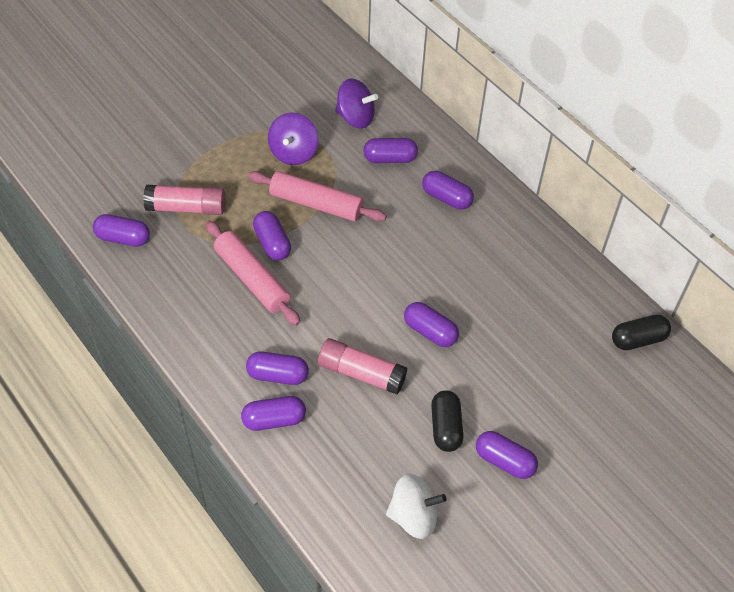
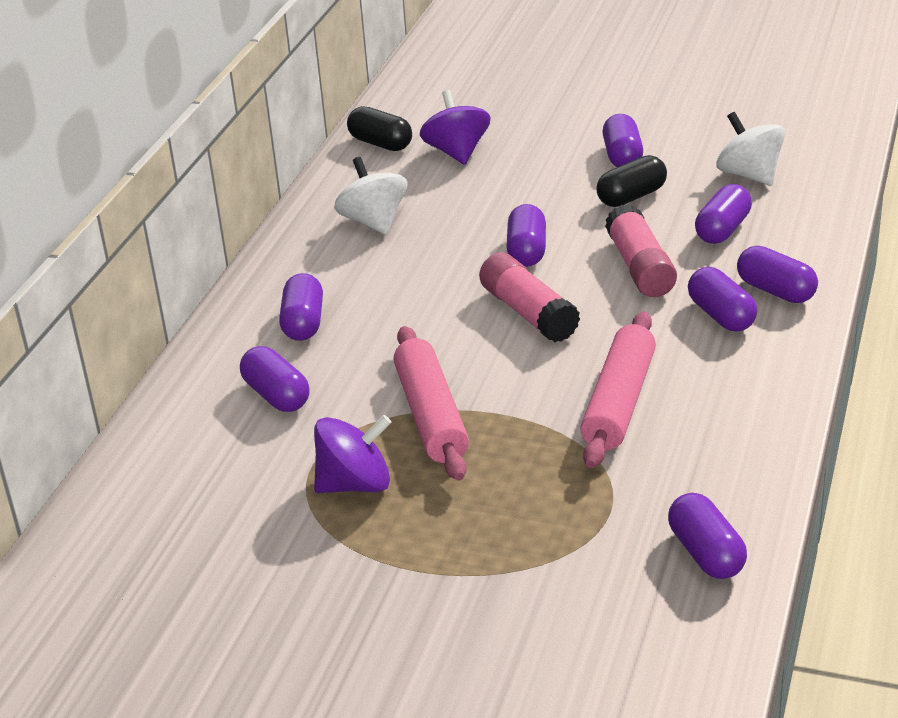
camera: 120 degrees left, 20 degrees down
(187, 208) = (577, 526): pink glue stick -> pink glue stick (528, 313)
(272, 243) = (542, 416): purple capsule -> purple capsule (722, 230)
(355, 117) = (220, 464): purple spinning top -> purple spinning top (457, 152)
(531, 281) = (373, 222): none -> white spinning top

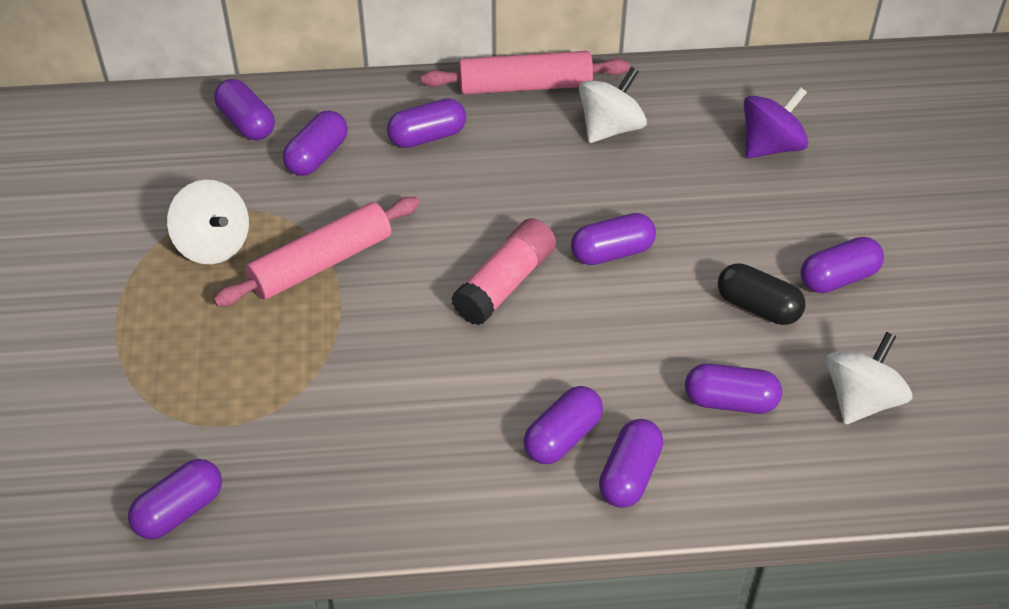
camera: 65 degrees right, 15 degrees up
(186, 436) = (246, 123): none -> purple capsule
(355, 484) = (213, 244): purple spinning top -> white spinning top
(380, 143) = (756, 86): black capsule -> none
(619, 402) = (385, 390): pink rolling pin -> pink rolling pin (525, 85)
(640, 267) = (623, 348): pink glue stick -> none

